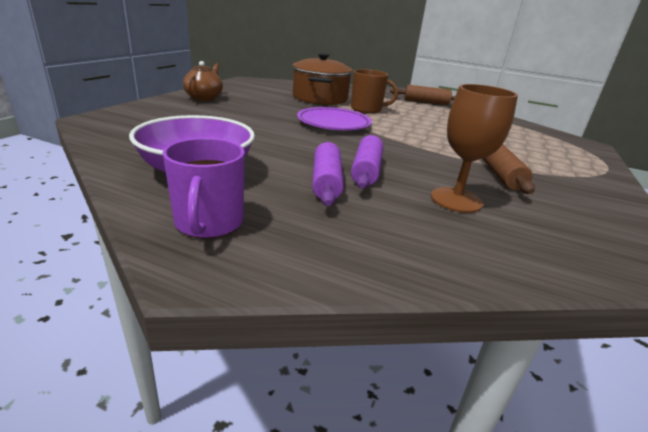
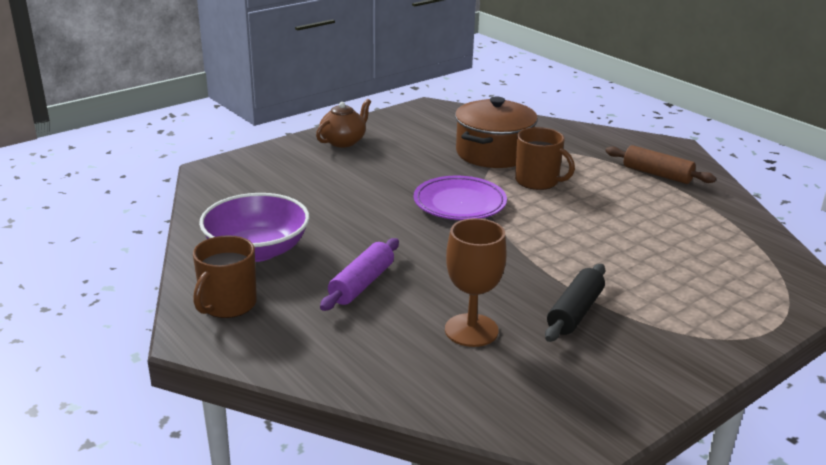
camera: 30 degrees right, 0 degrees up
(209, 223) = (227, 304): purple mug -> brown mug
(366, 170) = (418, 278): purple rolling pin -> none
(500, 175) = (575, 312): brown rolling pin -> black rolling pin

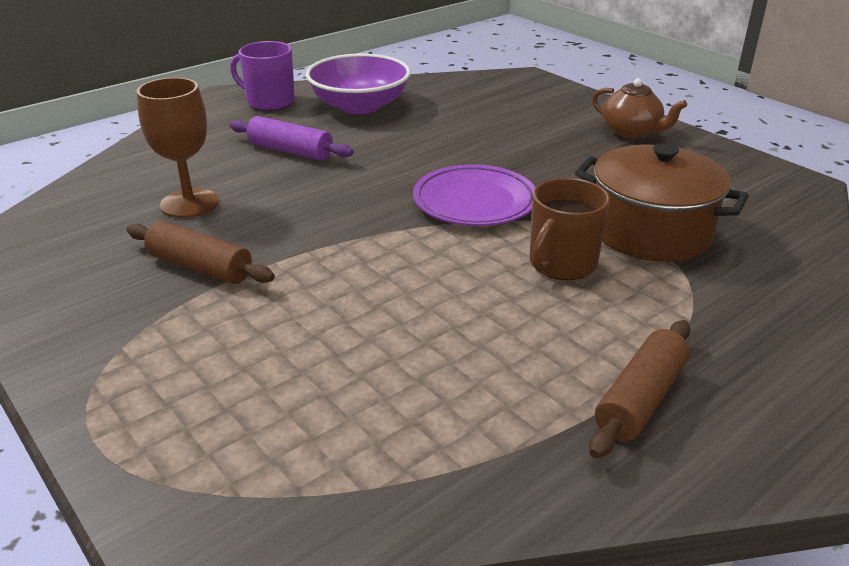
camera: 90 degrees right, 5 degrees up
(227, 304) = (269, 102): brown mug -> purple mug
(575, 312) = (200, 267): black rolling pin -> brown rolling pin

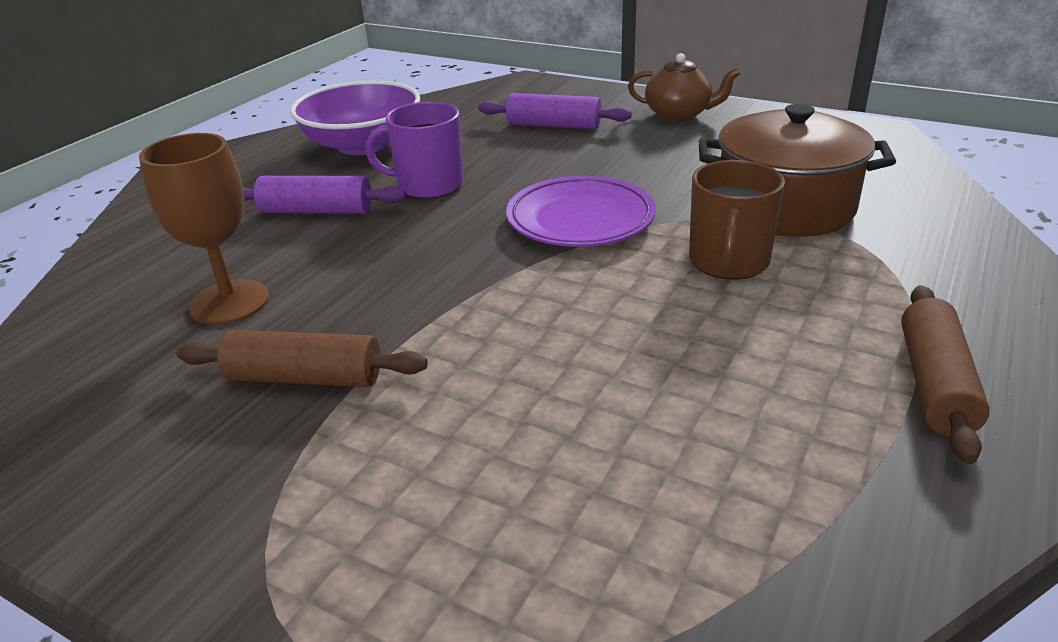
camera: 20 degrees left, 0 degrees up
(269, 102) = (246, 161): purple mug -> purple mug (428, 185)
(518, 120) = (554, 125): none -> purple rolling pin

